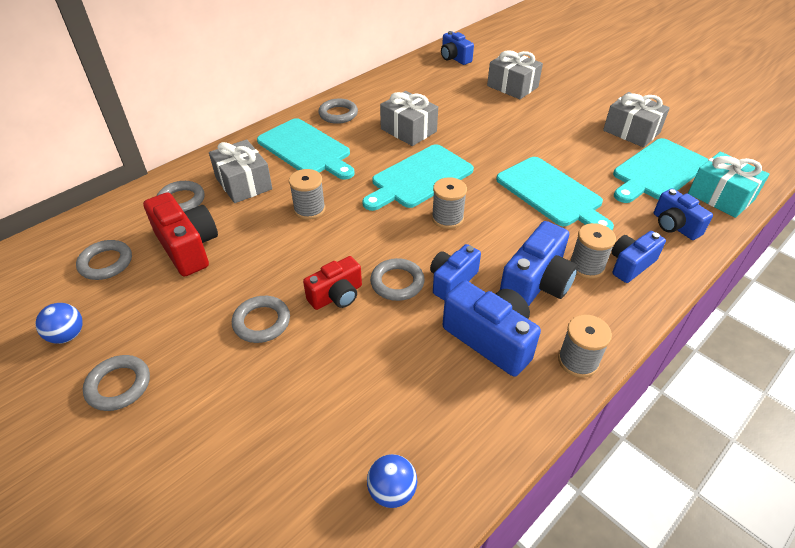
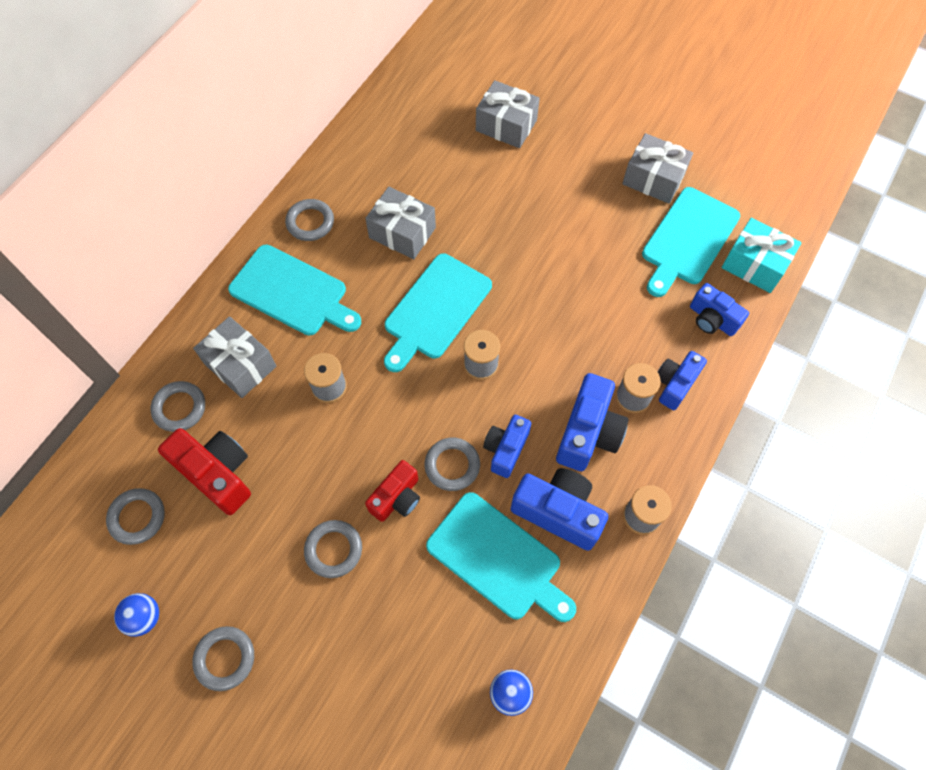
camera: 15 degrees left, 20 degrees up
(454, 58) = (423, 83): blue camera -> none
(551, 193) = (582, 301): turquoise cutting board -> turquoise cutting board (498, 558)

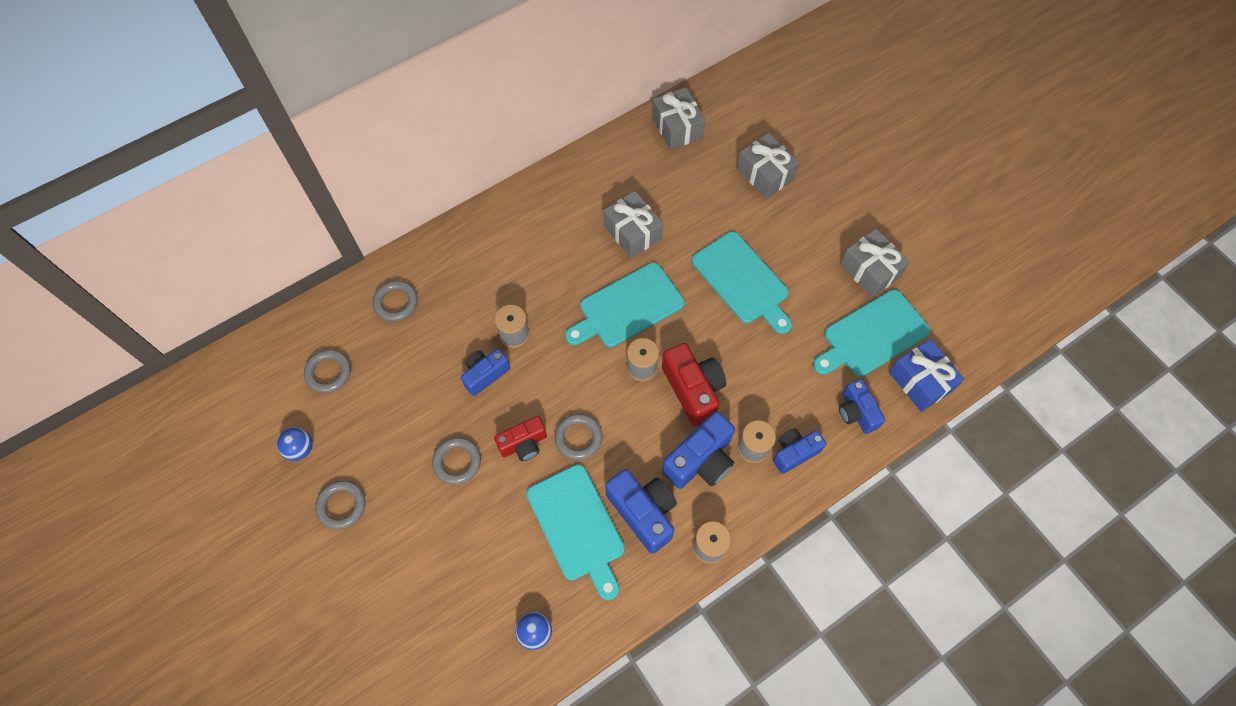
camera: 25 degrees right, 0 degrees up
(217, 474) = (400, 365): red camera -> red camera (693, 389)
(240, 365) = (456, 288): grey gift -> grey gift (677, 127)
(292, 292) = (522, 246): turquoise cutting board -> turquoise cutting board (742, 281)
(310, 222) = (563, 195): grey ring -> none
(505, 449) = (627, 444): blue camera -> blue camera (485, 374)
(754, 264) = (920, 381): turquoise gift -> blue gift

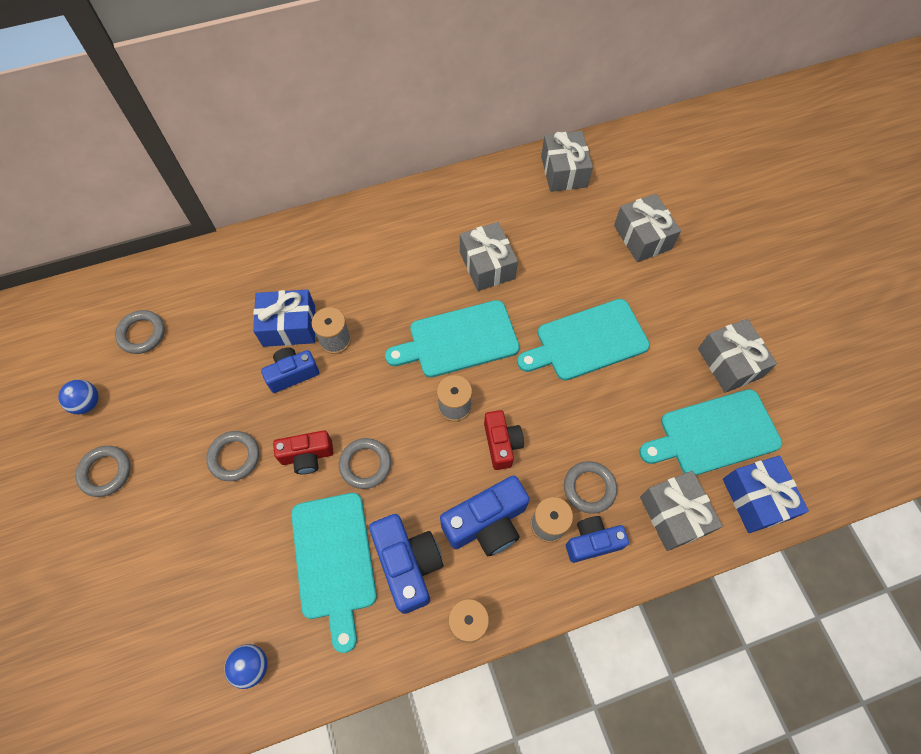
camera: 15 degrees right, 0 degrees up
(396, 303) = (230, 280): grey ring -> grey ring (589, 488)
(467, 332) = (289, 326): none -> blue gift
(693, 389) = (501, 444): red camera -> red camera, size x0.65
(742, 281) = (587, 341): turquoise cutting board -> turquoise cutting board turned 90 degrees clockwise
(856, 412) = (674, 515): blue camera -> grey gift

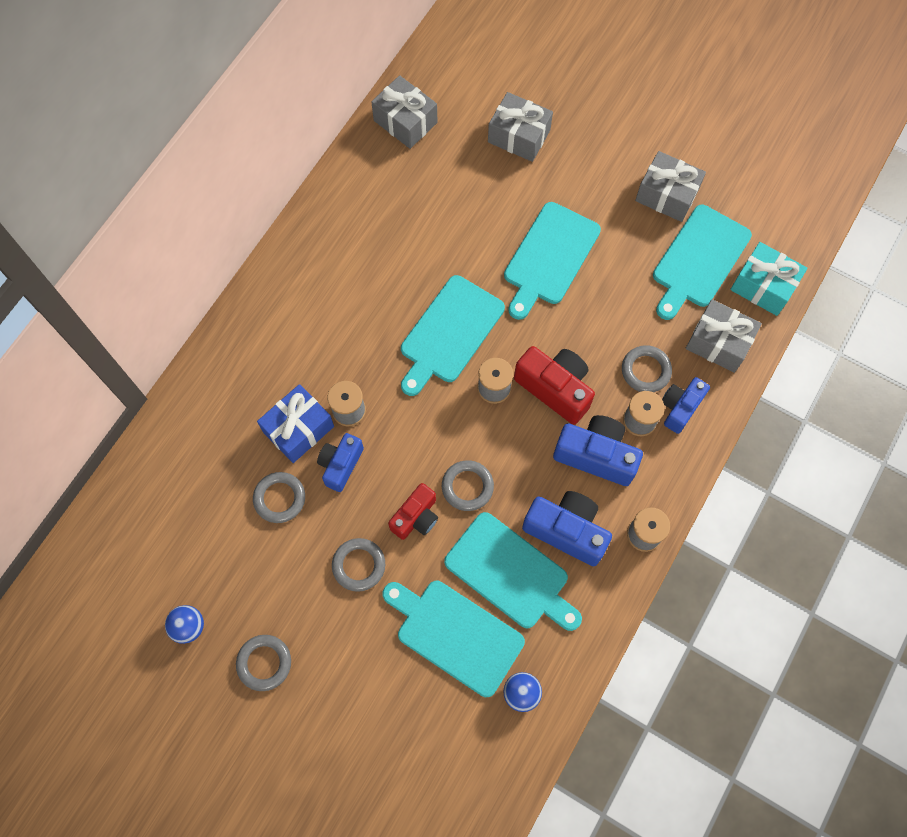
camera: 40 degrees left, 5 degrees up
(142, 334) = (175, 535): grey ring -> grey ring (279, 498)
(249, 572) = (455, 634): none -> turquoise cutting board
(486, 523) = (596, 455): blue camera -> blue camera turned 90 degrees counterclockwise
(487, 265) = (415, 253): grey gift -> none
(501, 444) = (555, 388): red camera -> red camera, size x1.53
(756, 498) = (763, 286): blue gift -> turquoise gift

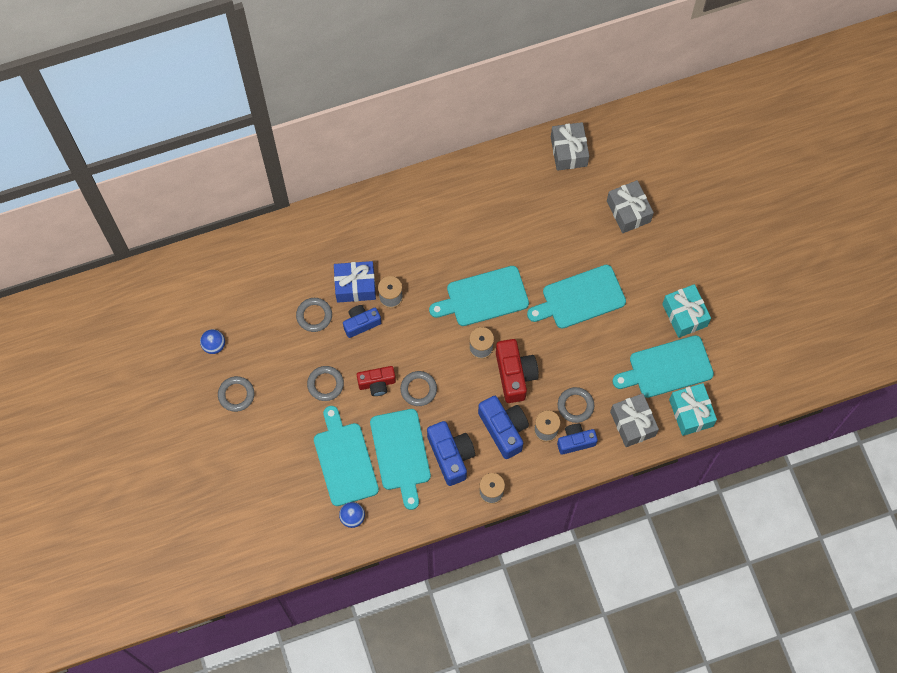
camera: 40 degrees right, 0 degrees up
(666, 195) = (684, 315): grey gift -> turquoise gift

